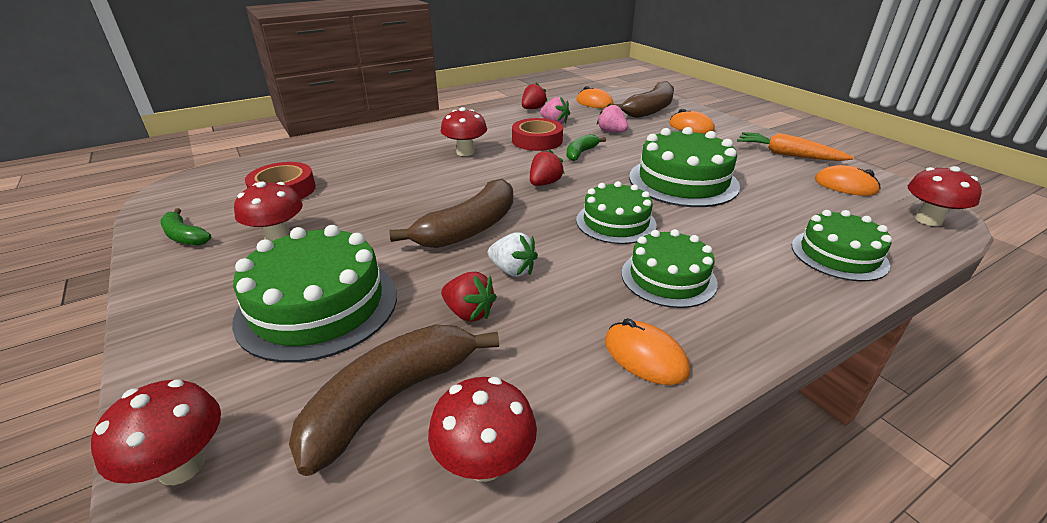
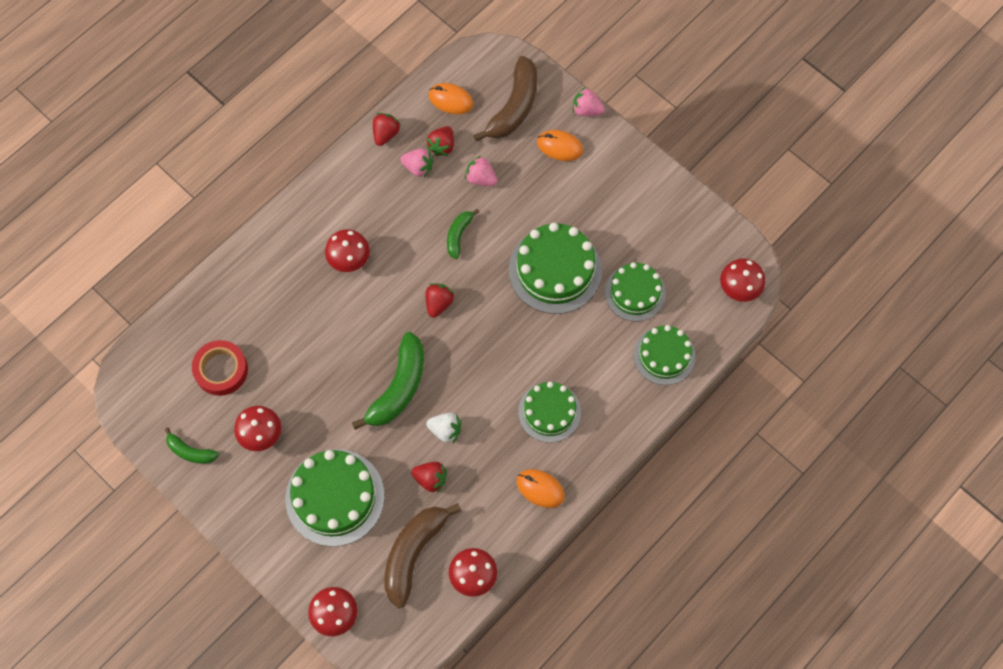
camera: 15 degrees left, 35 degrees up
(469, 228) = (398, 388): brown banana -> green banana
(537, 140) = (411, 217): red tape -> none
(580, 117) = (442, 146): none -> red strawberry
(615, 222) = (506, 351): green cake -> green cake (635, 293)
(717, 116) = (586, 110): none -> pink strawberry
(788, 155) = (649, 193): orange carrot -> none
(845, 186) = (688, 245): orange mouse -> none

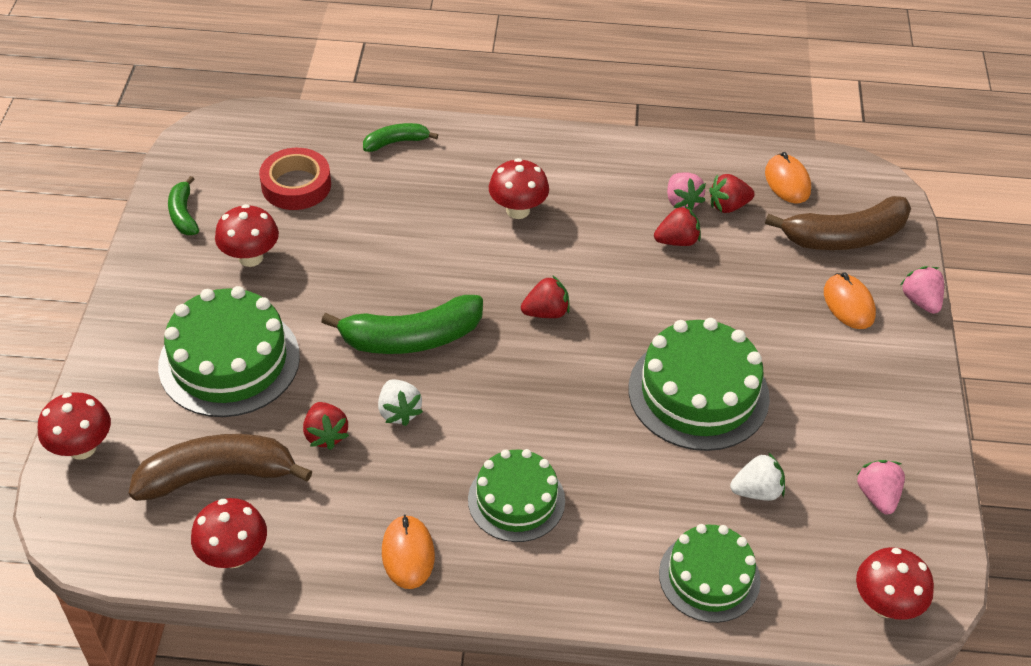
camera: 50 degrees right, 20 degrees down
(385, 134) = (688, 155): red strawberry -> red strawberry (677, 241)
(459, 235) = (644, 281): green banana -> green banana (396, 142)
(481, 178) = (730, 259): pink strawberry -> pink strawberry (877, 496)
(635, 293) = (756, 491): green cake -> white strawberry

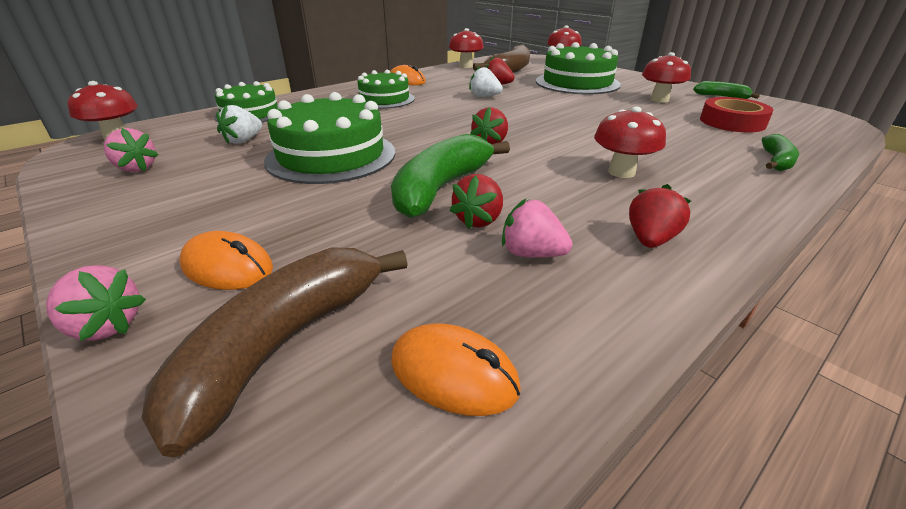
camera: 135 degrees right, 15 degrees down
(411, 338) = (532, 110): green banana -> green banana (441, 188)
(728, 206) = (481, 281): red strawberry -> red strawberry (650, 240)

